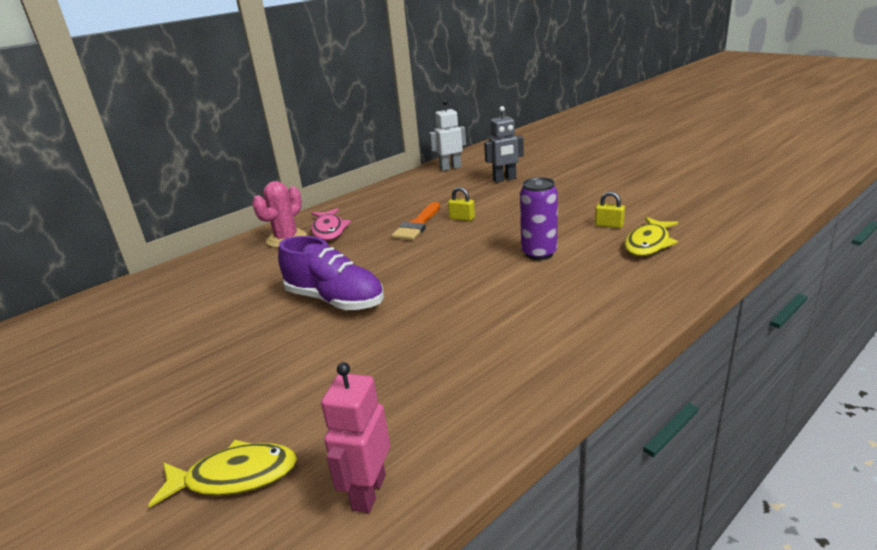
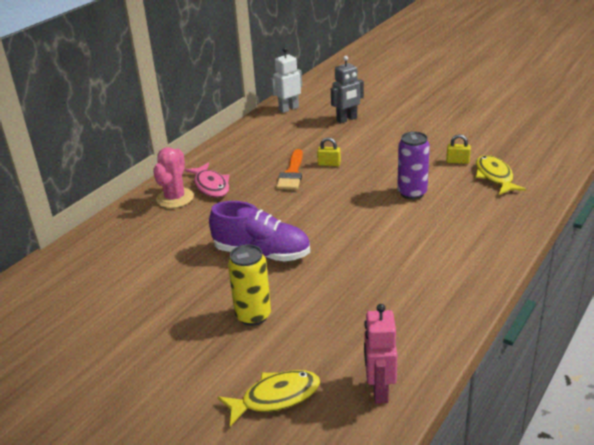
camera: 15 degrees left, 5 degrees up
(279, 368) = (253, 316): none -> yellow can
(648, 244) = (495, 176): yellow fish -> yellow fish turned 150 degrees clockwise

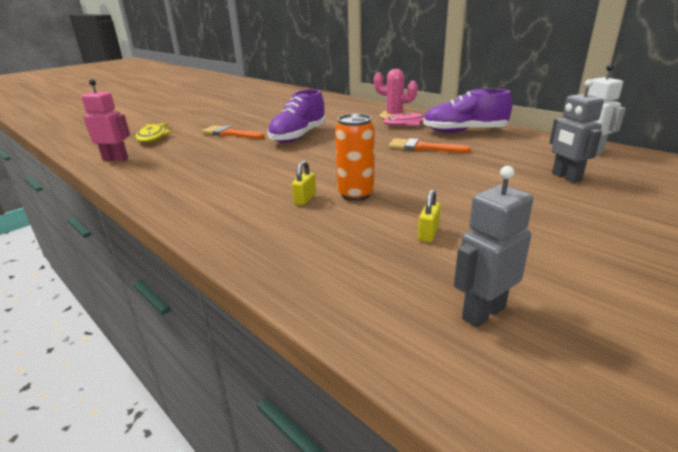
camera: 100 degrees right, 5 degrees down
(239, 156) = (464, 131): none -> purple shoe
(253, 316) = (230, 133): yellow can -> orange brush
(329, 164) = (439, 162): yellow padlock -> yellow padlock (305, 199)
(412, 193) = (355, 194): purple can -> orange can
(495, 176) = (371, 255): yellow fish -> none
(524, 145) = (483, 313): none -> grey robot

